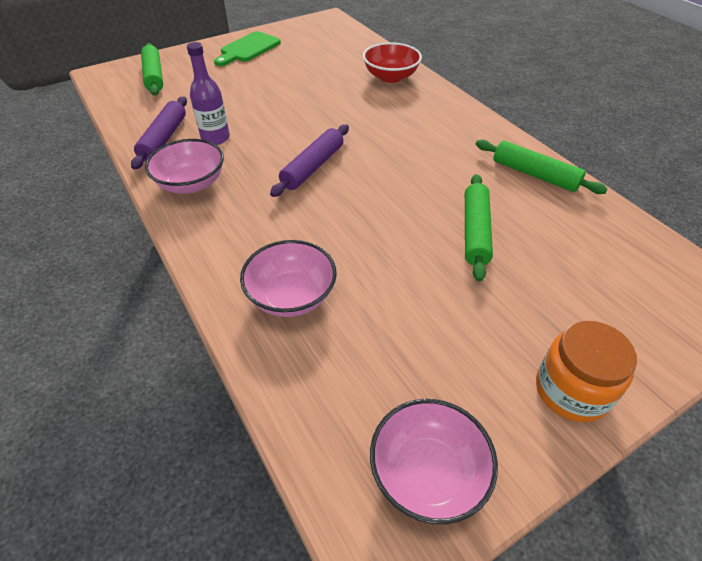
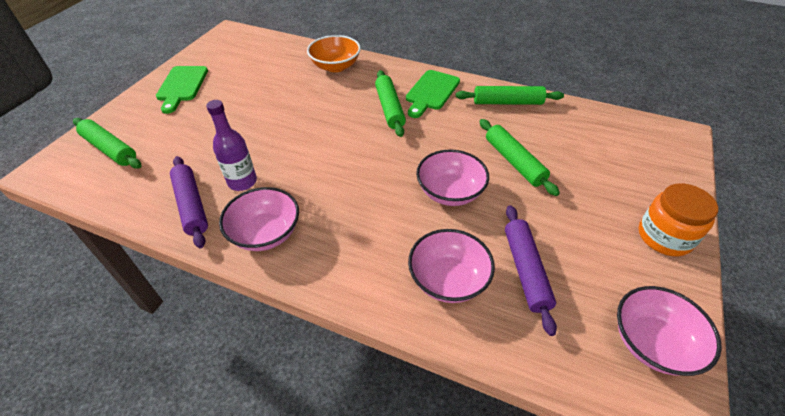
camera: 35 degrees left, 0 degrees up
(313, 167) = (354, 168): purple rolling pin -> purple rolling pin (526, 270)
(376, 227) = (450, 192): none -> pink bowl
(390, 77) = (335, 66): red bowl -> orange bowl
(401, 131) = (389, 108): none -> green rolling pin
(460, 133) = (431, 92): none -> green cutting board

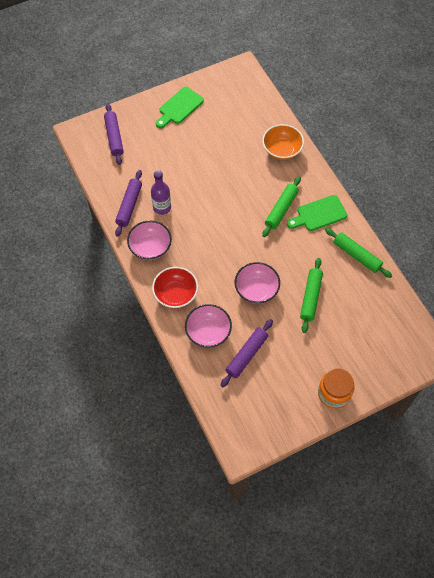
camera: 40 degrees right, 15 degrees up
(110, 149) = (114, 137): green rolling pin -> purple rolling pin
(356, 265) = (176, 294): none -> red bowl
(652, 343) = (262, 424): pink bowl -> none

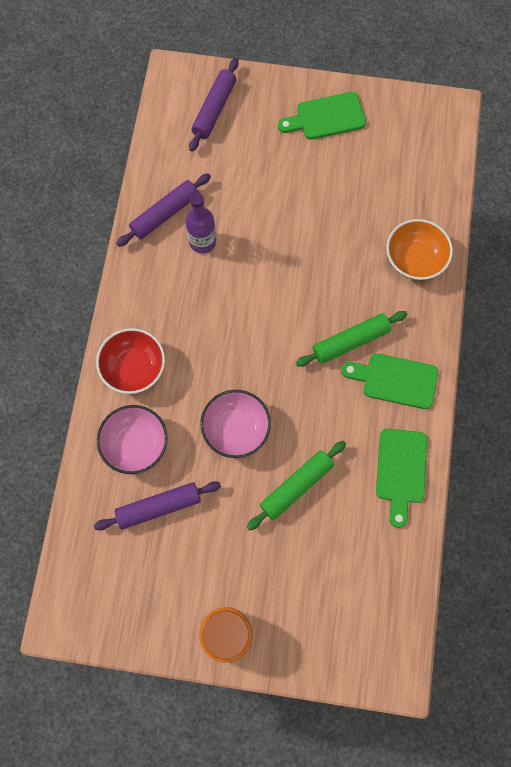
camera: 35 degrees right, 10 degrees up
(150, 247) = (149, 286): pink bowl -> none
(357, 255) = (401, 470): green rolling pin -> green cutting board

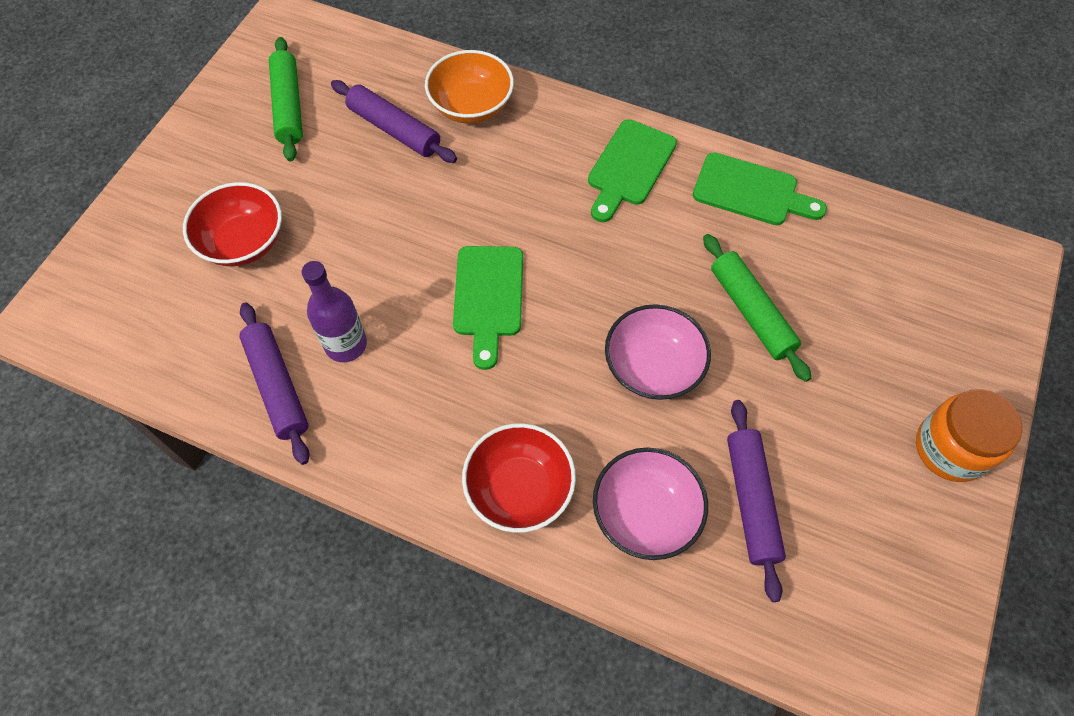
camera: 75 degrees left, 10 degrees down
(214, 109) = (135, 279): purple rolling pin -> purple rolling pin (394, 129)
(258, 158) = (243, 242): none -> red bowl
(326, 117) = (222, 147): green cutting board -> green cutting board (488, 297)
(350, 341) = (562, 201): green rolling pin -> green rolling pin (288, 106)

